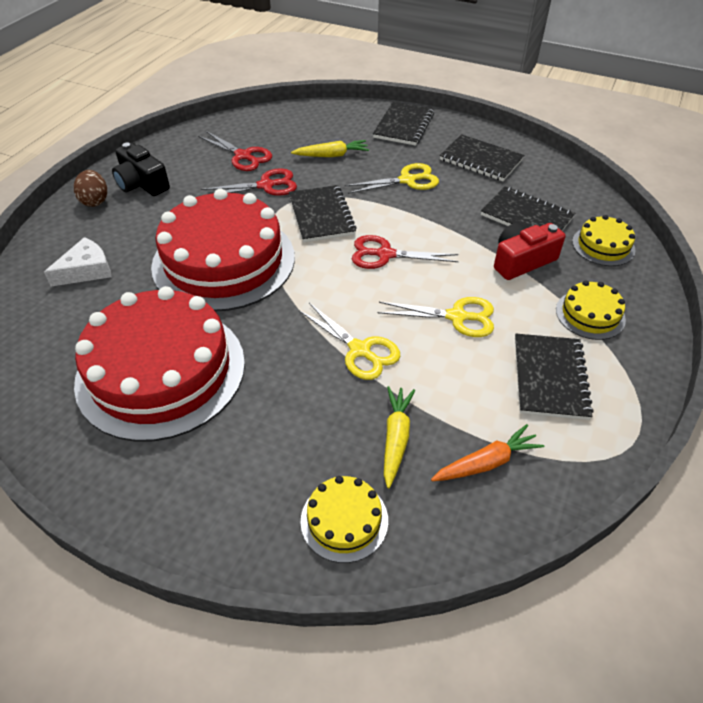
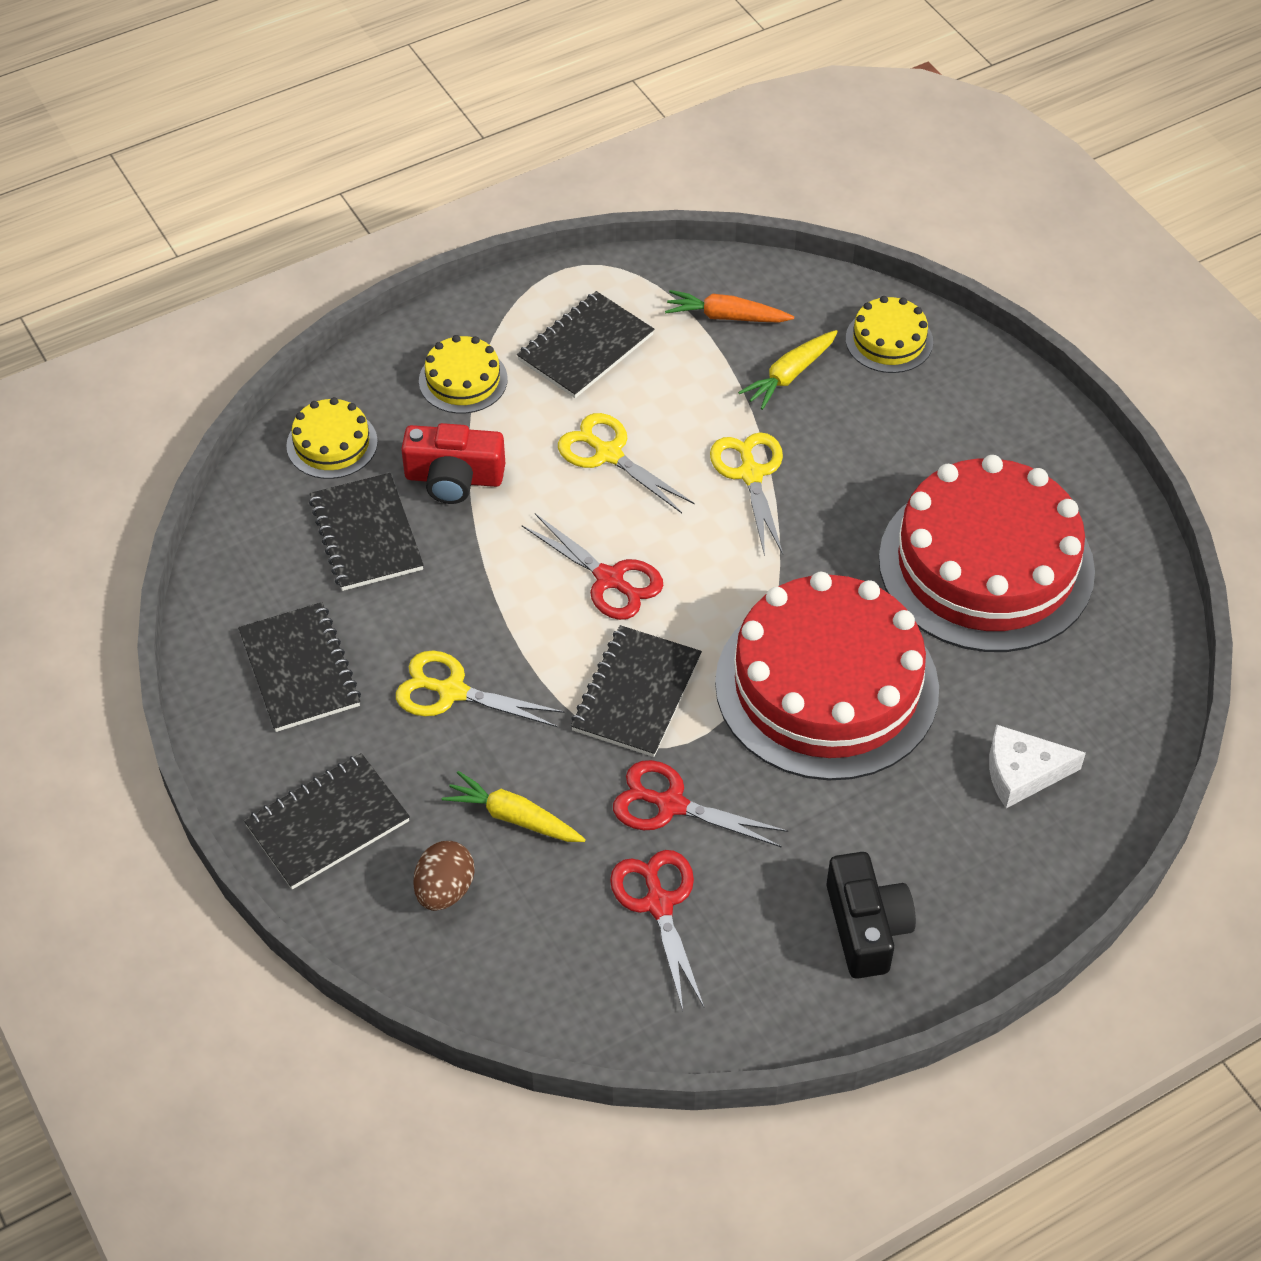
camera: 145 degrees left, 5 degrees up
(95, 201) = (960, 925): brown egg -> brown egg (445, 890)

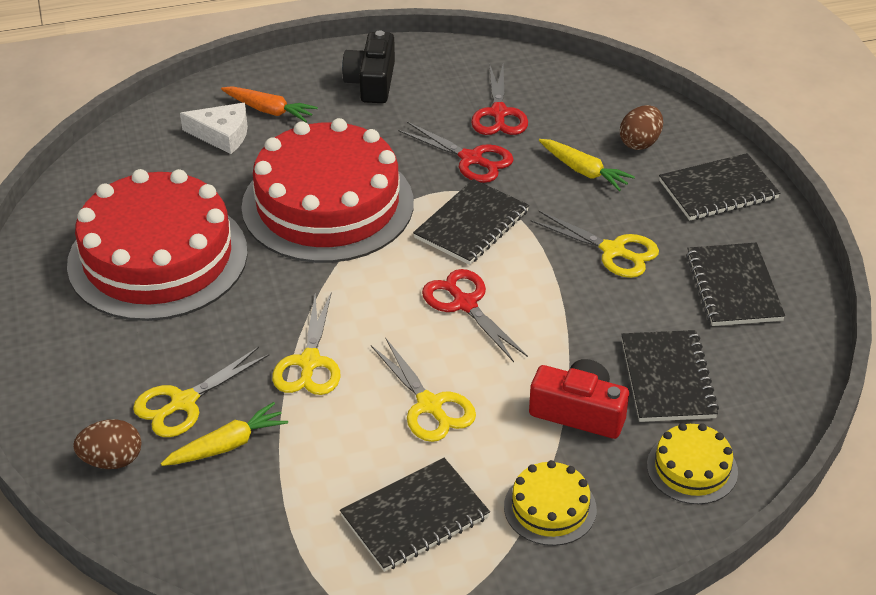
camera: 165 degrees left, 10 degrees down
(726, 316) = (257, 521): orange carrot -> orange carrot (269, 110)
(855, 407) = (183, 402): none -> yellow scissors
(889, 340) = (112, 460): yellow cake -> brown egg

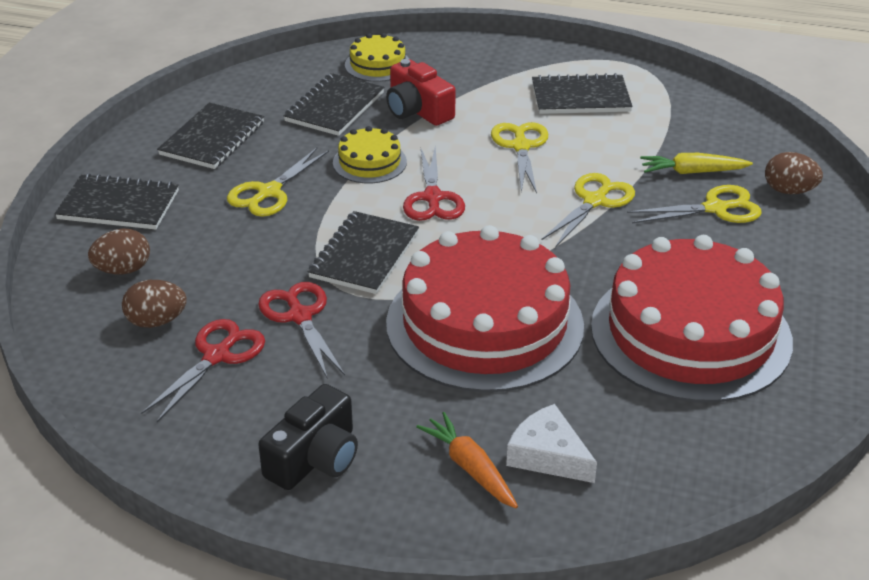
camera: 150 degrees left, 5 degrees down
(471, 224) = (364, 255): black notebook -> black notebook turned 45 degrees counterclockwise
(550, 508) = (488, 76): yellow cake -> yellow cake (369, 162)
(567, 119) = (156, 321): none -> brown egg
(584, 171) = (209, 264): yellow carrot -> none
(613, 251) = (269, 192): yellow scissors -> yellow scissors turned 120 degrees counterclockwise

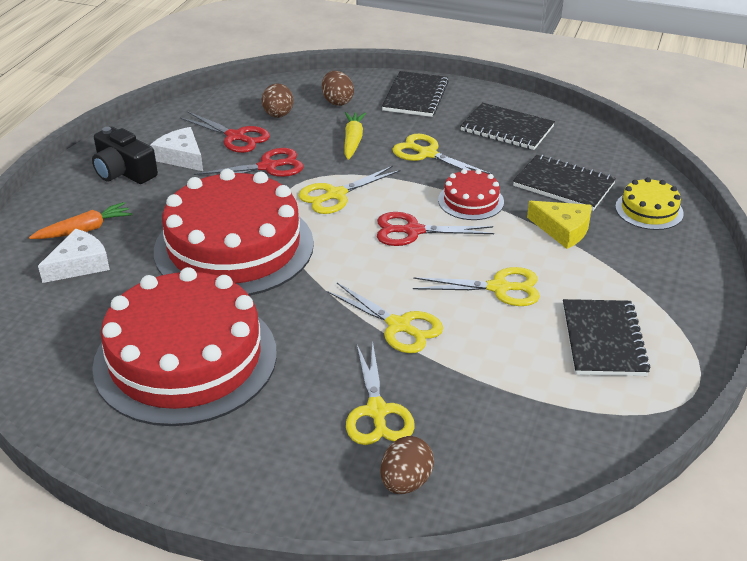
camera: 95 degrees right, 0 degrees up
(272, 403) = (181, 157): none -> white cheese
(364, 255) = (335, 195): black notebook -> yellow scissors
(369, 162) = (471, 201): yellow cake -> red cake
(417, 110) = (563, 230): red camera -> yellow cheese
(692, 172) = (449, 405): yellow carrot -> yellow carrot (353, 141)

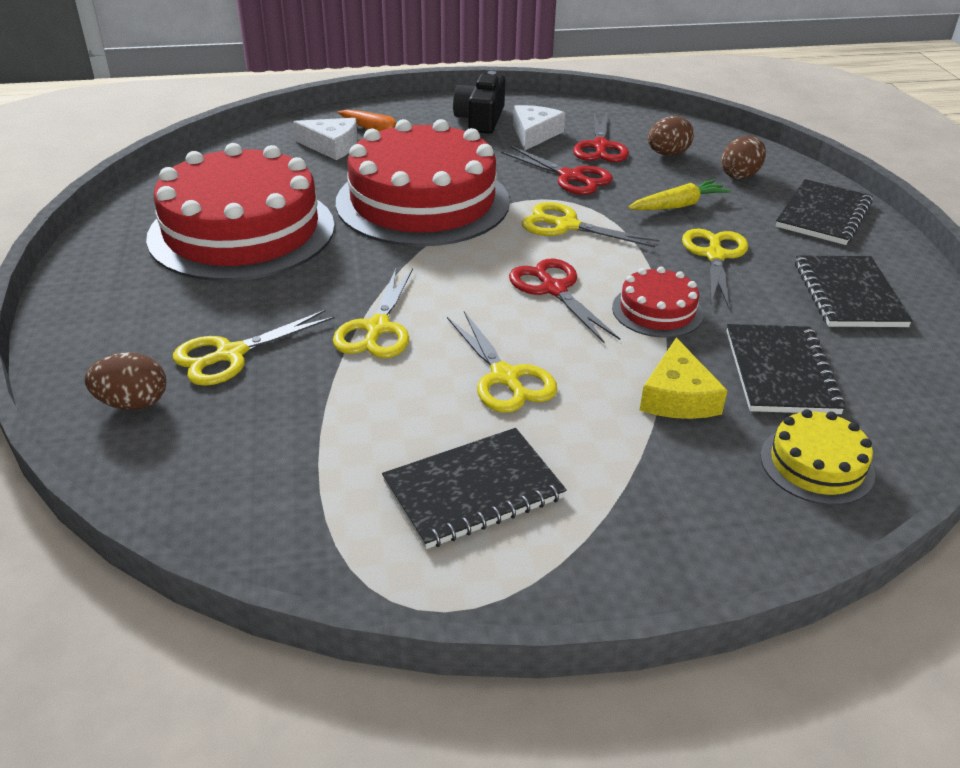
camera: 60 degrees right, 0 degrees up
(415, 96) = (823, 215): black notebook -> black notebook turned 45 degrees counterclockwise

